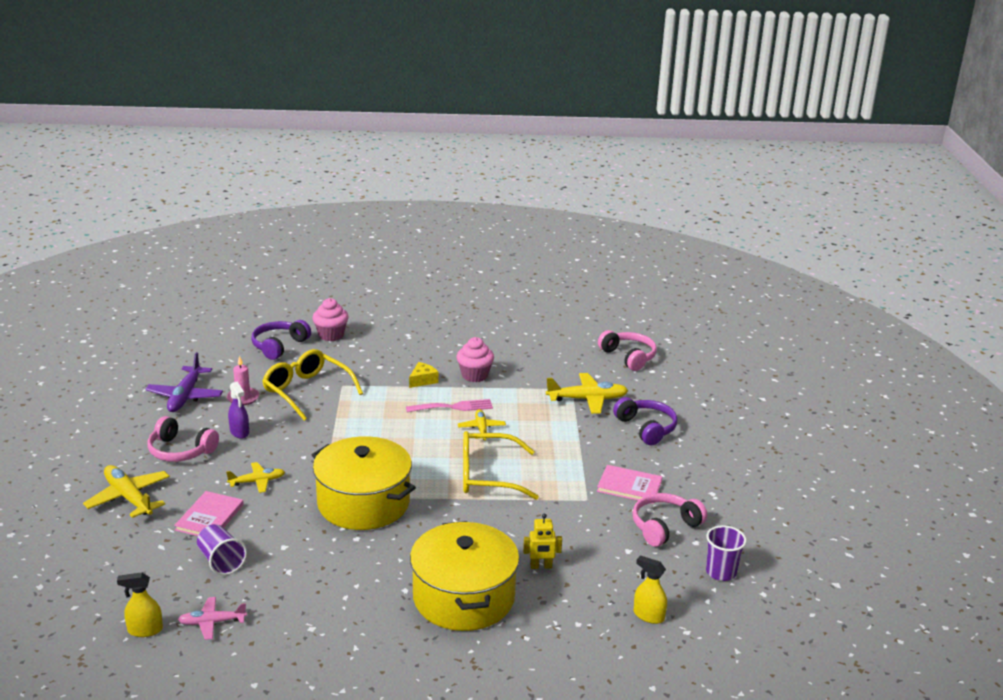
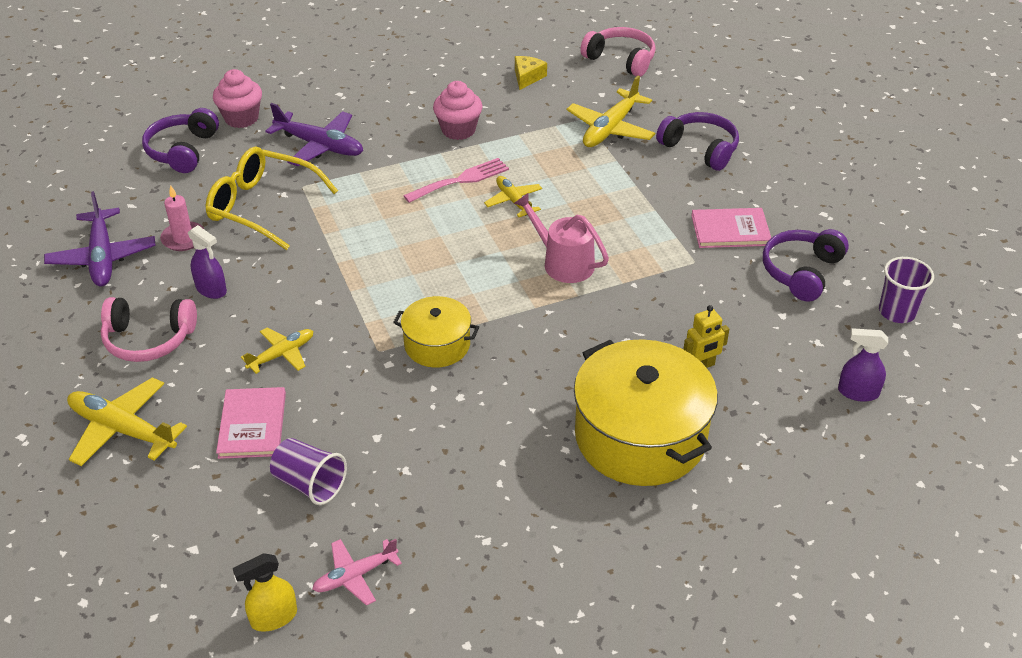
camera: 20 degrees left, 15 degrees up
(363, 503) = (437, 345): yellow pot -> yellow pot, size x0.54
(371, 363) = (319, 146): none -> purple plane
(423, 380) = (399, 153): yellow cheese -> yellow cheese (527, 77)
(489, 476) = (563, 263): yellow glasses -> pink watering can
(587, 399) = (610, 128): yellow plane -> yellow plane turned 150 degrees clockwise
(648, 615) = (857, 392): yellow spray bottle -> purple spray bottle
(664, 526) = (801, 271): pink headphones -> purple headphones

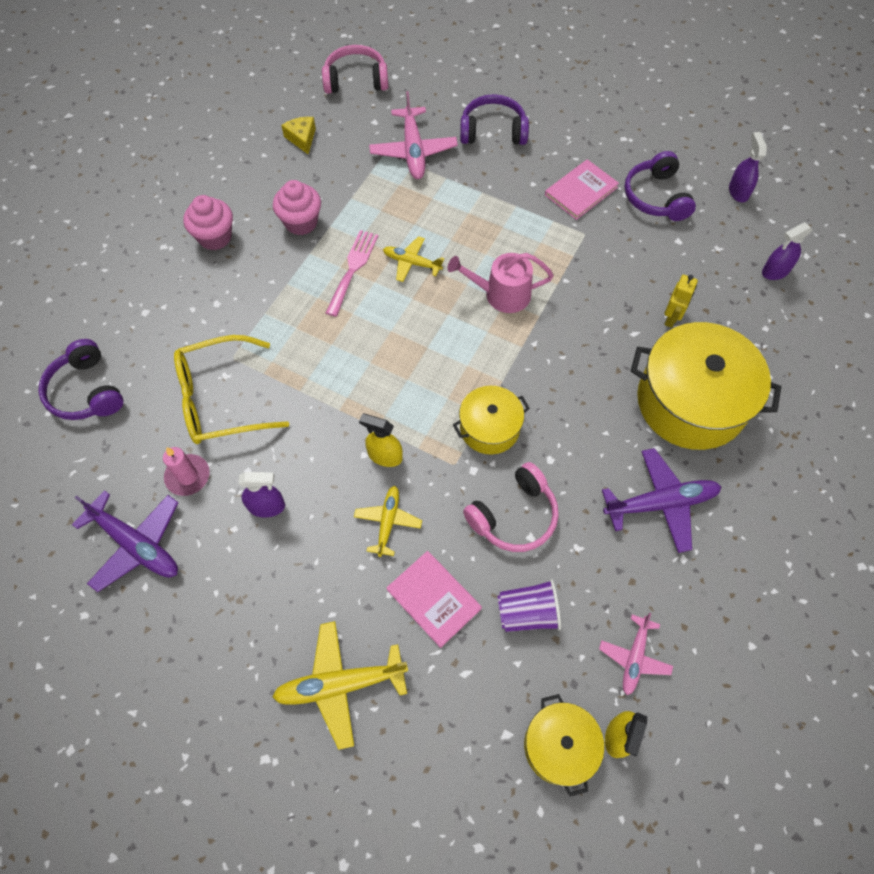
camera: 40 degrees left, 20 degrees up
(148, 339) = (268, 590): pink headphones -> pink headphones (514, 516)
(221, 587) = (559, 746): none -> yellow pot
(241, 118) = (103, 324): pink cupcake -> pink cupcake (215, 237)
(319, 146) = (204, 309): purple plane -> purple plane (660, 503)
(333, 312) = (384, 456): none -> yellow spray bottle
(610, 128) = (413, 151): yellow plane -> pink plane
(897, 312) = (738, 191): purple cup -> purple spray bottle

